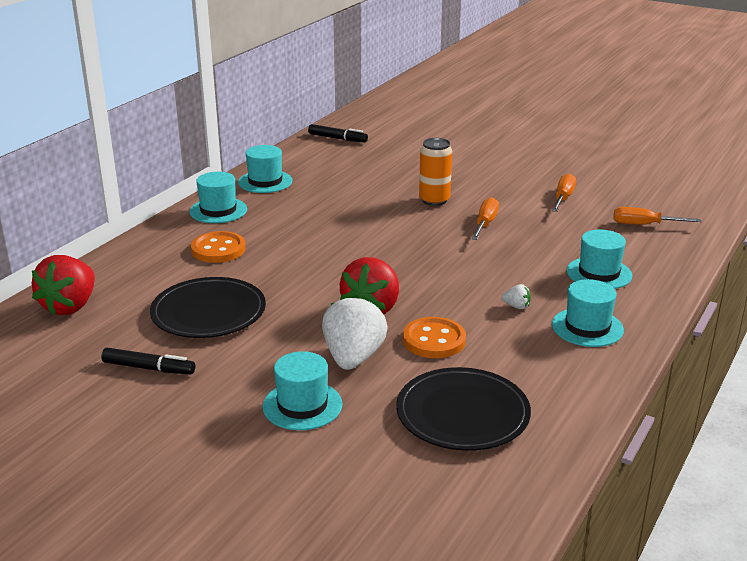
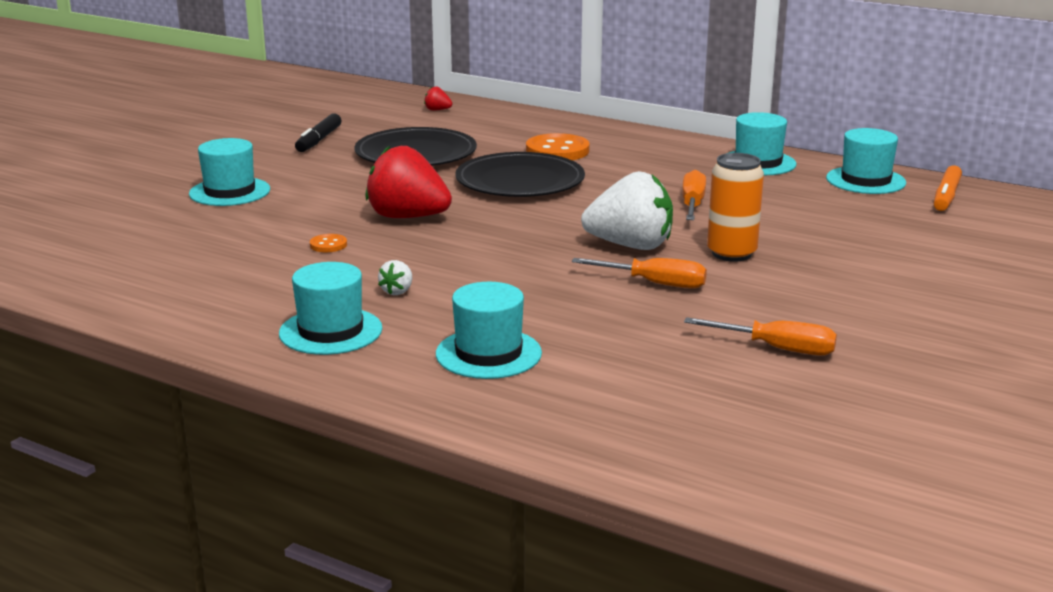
camera: 90 degrees right, 5 degrees down
(70, 306) = (437, 110): red strawberry -> red strawberry, size x0.42
(218, 210) = (661, 146): turquoise hat -> turquoise hat (865, 180)
(337, 138) = (946, 196): black marker -> orange marker
(353, 358) = (306, 209): white strawberry -> white strawberry (630, 246)
(434, 340) = (328, 245): orange button -> orange button, size x0.48
(462, 413) = (177, 254): black plate -> black plate (520, 181)
(643, 225) = (678, 412): orange screwdriver -> orange screwdriver (692, 204)

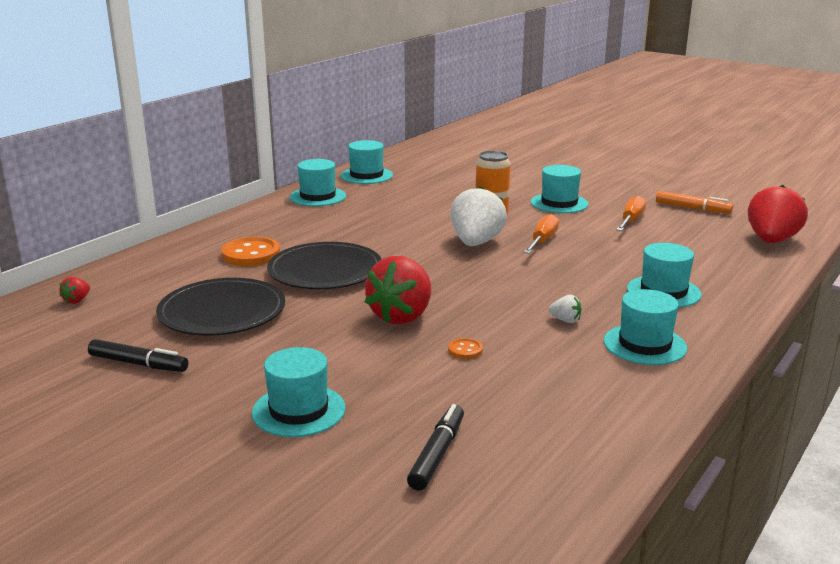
camera: 85 degrees left, 0 degrees up
(144, 238) = (437, 454): none -> black marker
(692, 204) = (397, 220): orange screwdriver -> none
(735, 468) = (771, 241): none -> red strawberry
(829, 298) = (559, 203): none -> turquoise hat
(946, 196) = (401, 163): orange marker -> orange marker (692, 208)

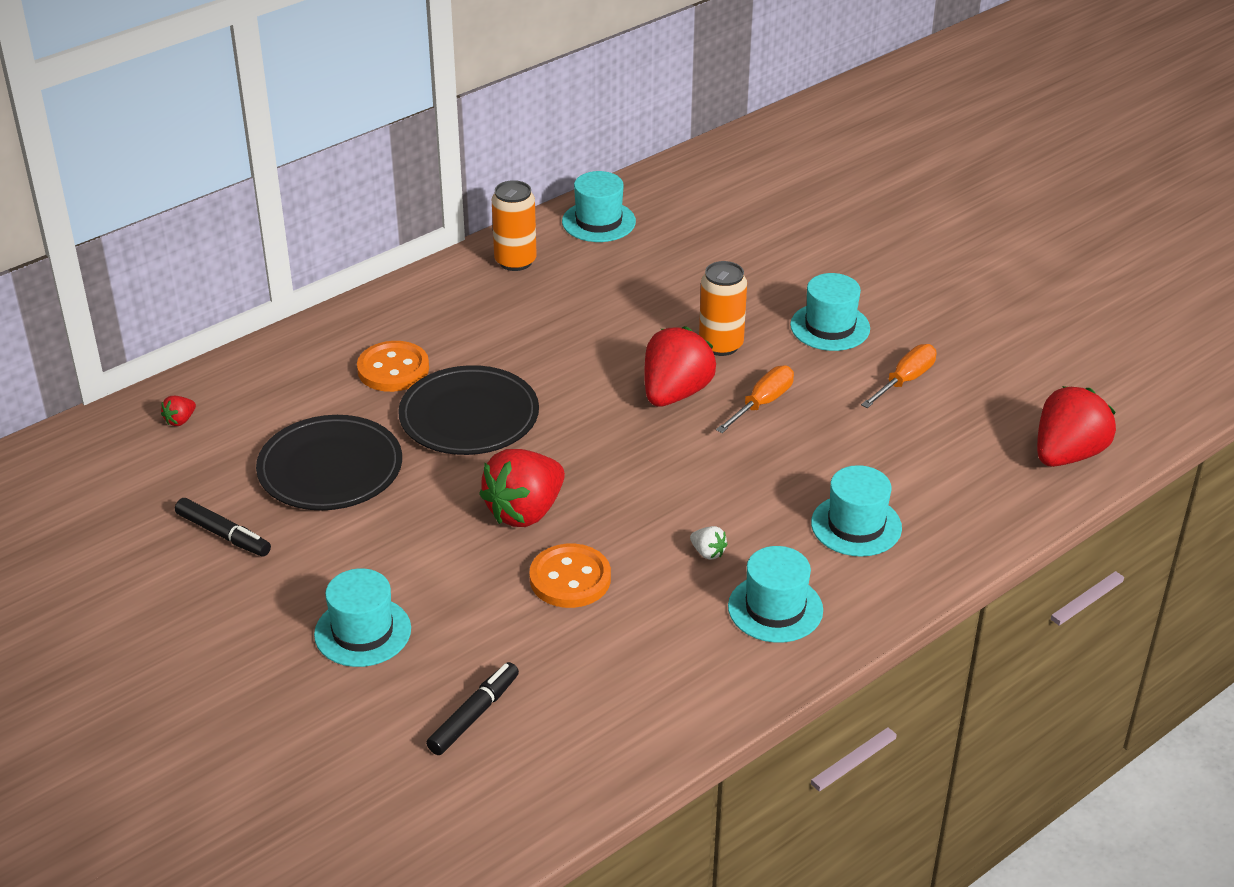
camera: 15 degrees right, 15 degrees up
(318, 196) = (515, 261): turquoise hat -> orange can
(465, 350) = (570, 579): orange button -> orange button, size x2.08
(476, 243) = (675, 393): white strawberry -> red strawberry
(692, 208) = (1008, 368): orange marker -> none

